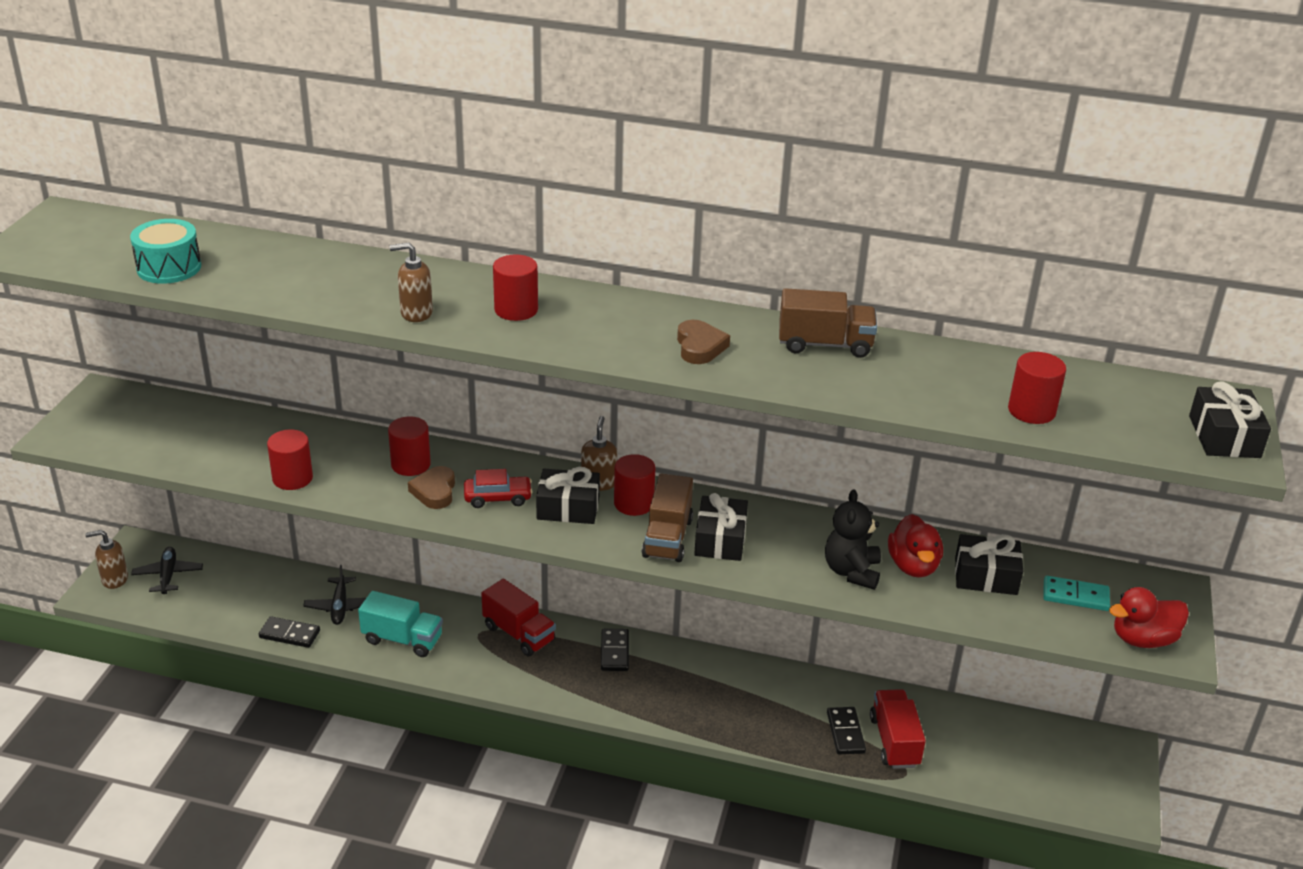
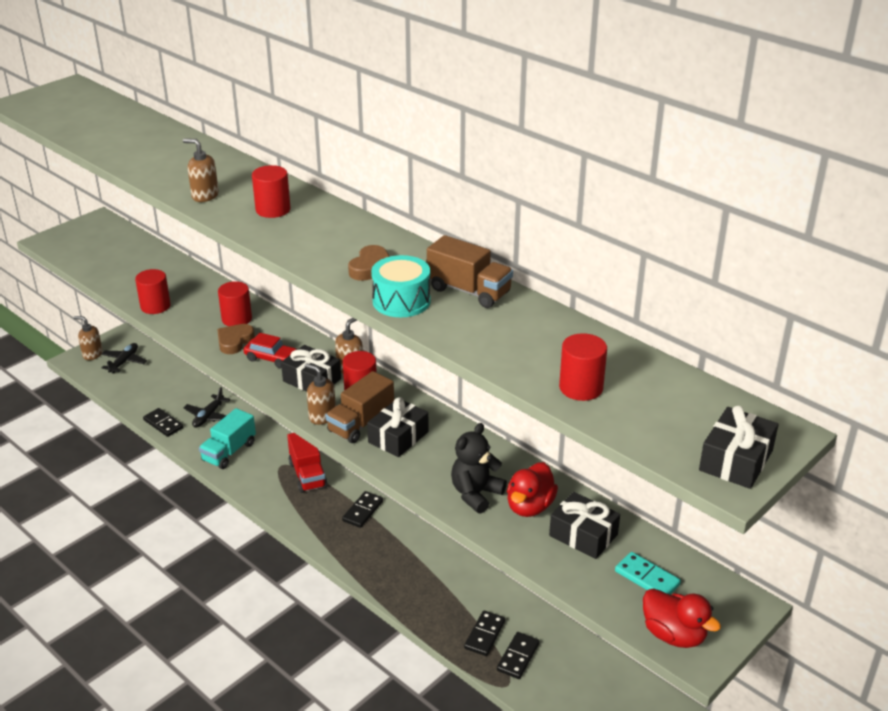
camera: 30 degrees right, 0 degrees up
(169, 268) = (91, 132): turquoise drum -> turquoise drum (401, 301)
(402, 639) = (229, 452): turquoise truck -> turquoise truck turned 75 degrees clockwise
(618, 544) = (322, 416): none -> brown soap dispenser
(894, 741) = (518, 657): red truck -> black domino
(1143, 639) = (674, 635): red duck -> red duck turned 150 degrees counterclockwise

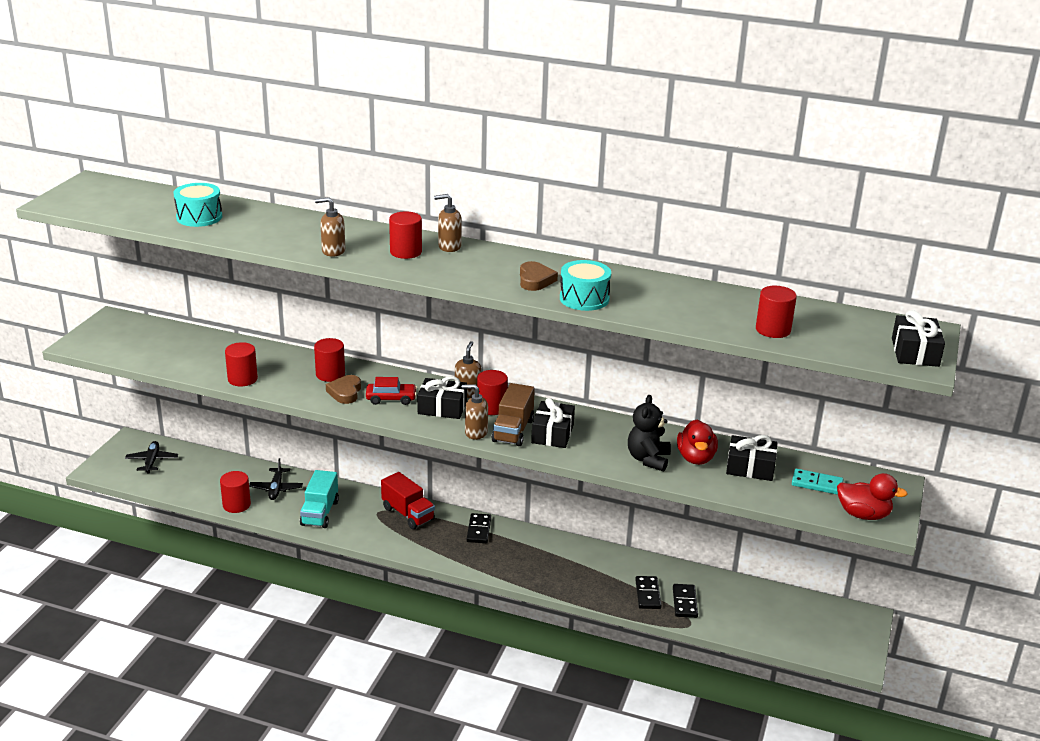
camera: 25 degrees left, 5 degrees down
(92, 354) = (112, 462): brown soap dispenser -> brown soap dispenser (449, 247)
(122, 138) = (199, 217): none -> turquoise drum
(163, 424) = (236, 505): black domino -> red cylinder
(469, 291) = (628, 283): brown truck -> none

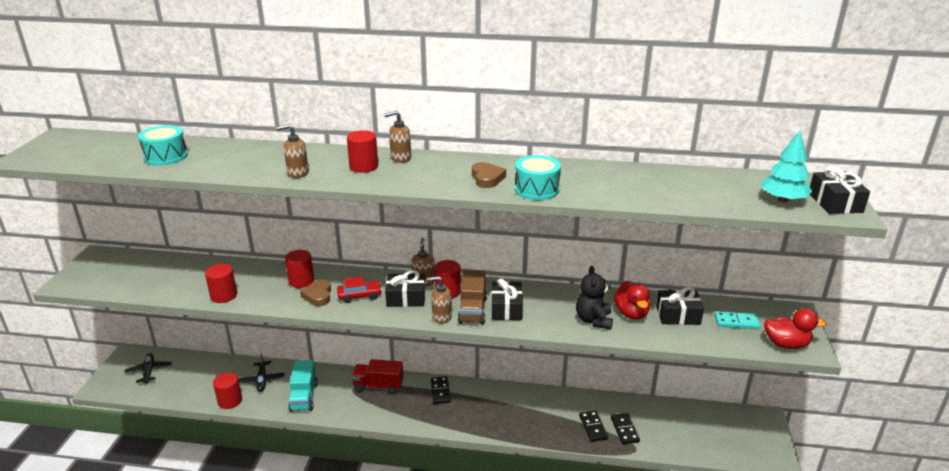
camera: 10 degrees left, 0 degrees up
(408, 514) = (378, 386): red truck -> red truck turned 150 degrees clockwise
(773, 330) = (709, 197): red cylinder -> none
(856, 342) = (783, 200): none -> turquoise tree

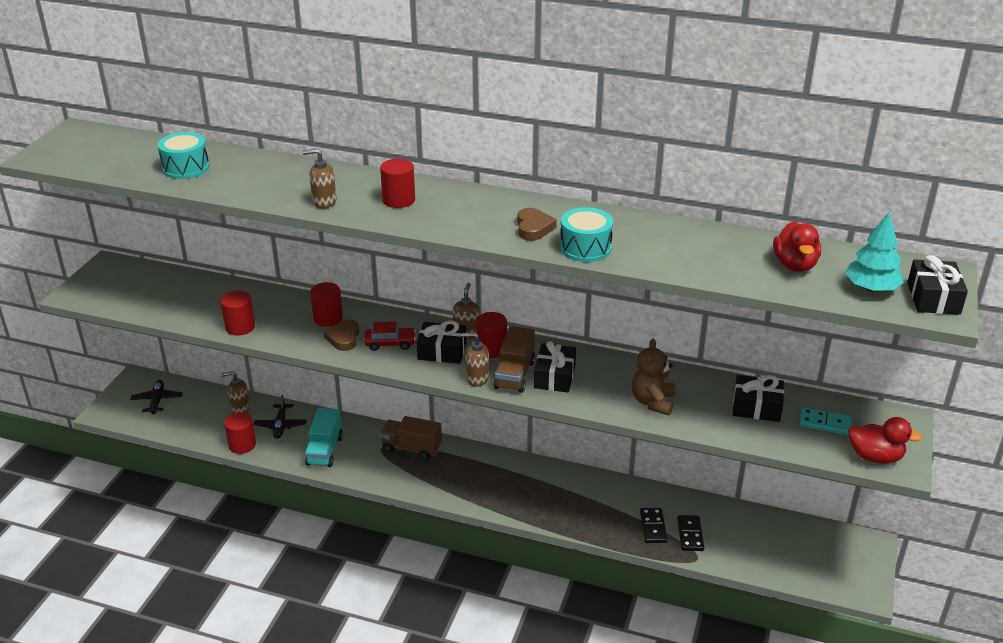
camera: 10 degrees right, 5 degrees up
(378, 386) = (411, 448): red truck -> brown truck
(400, 158) = (443, 192): brown soap dispenser -> brown soap dispenser (240, 408)
(440, 391) = (482, 463): black domino -> none
(593, 320) = (652, 402): black teddy bear -> brown teddy bear
(631, 313) = (700, 399): red duck -> red duck (794, 265)

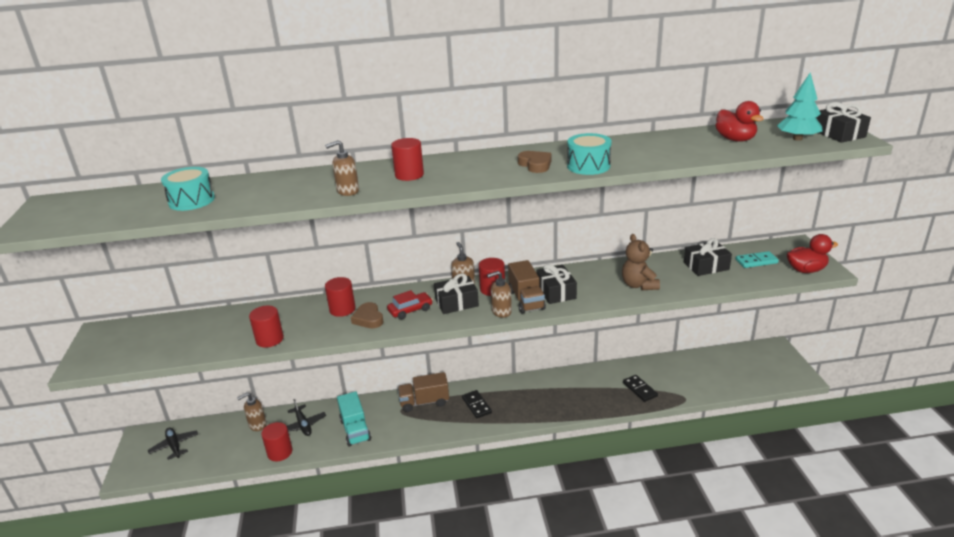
camera: 25 degrees left, 5 degrees down
(690, 535) = (667, 385): black domino -> black domino (476, 405)

